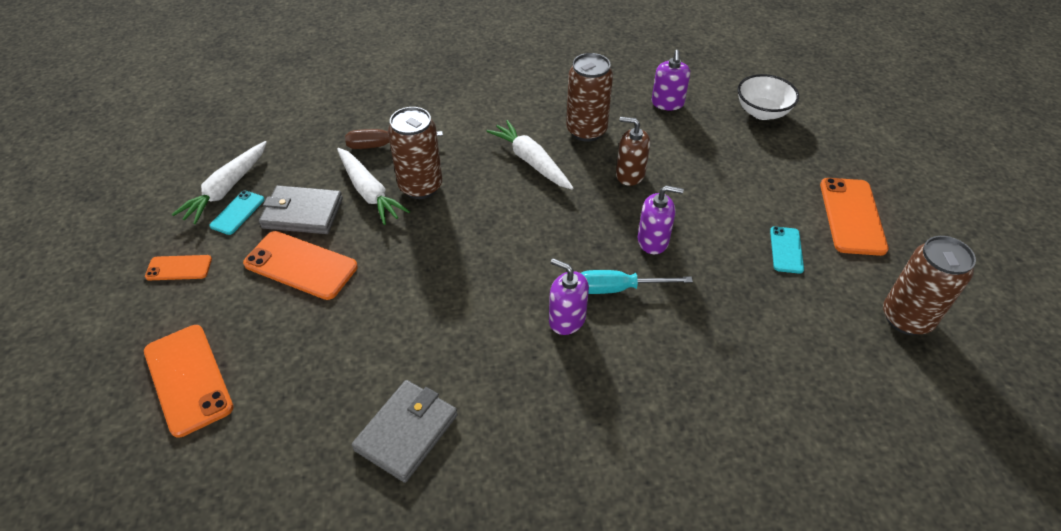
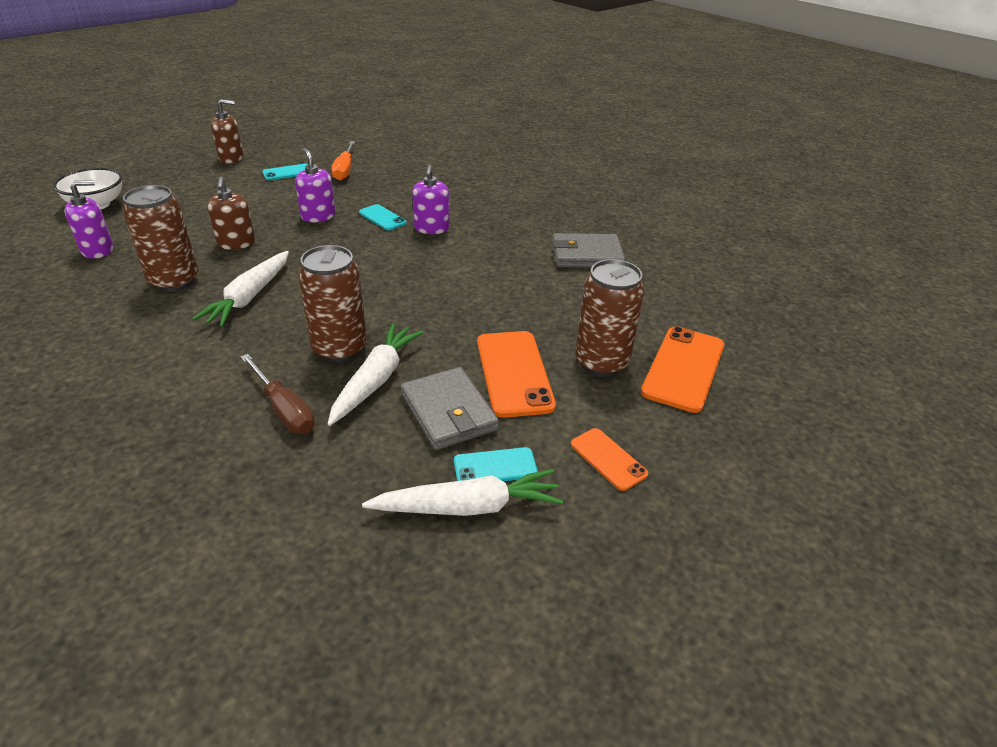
camera: 125 degrees left, 10 degrees down
(618, 288) = (382, 218): turquoise screwdriver -> turquoise phone
(772, 302) = (345, 170): none -> orange screwdriver
(852, 216) = (231, 158): orange phone -> brown soap dispenser
(906, 318) = (322, 137): brown can -> brown can (601, 362)

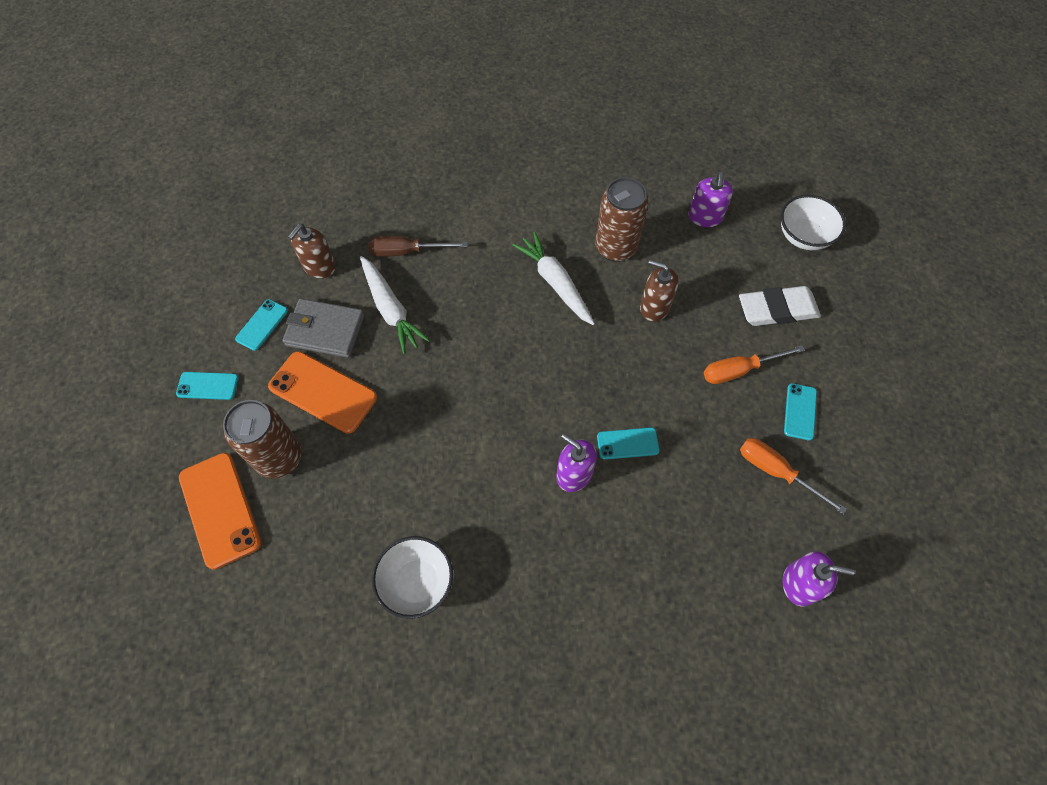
camera: 130 degrees right, 25 degrees up
(195, 197) = (777, 309): none -> white eraser
(231, 158) = (874, 376): brown soap dispenser -> brown soap dispenser (319, 266)
(271, 197) = (739, 370): none -> orange screwdriver
(318, 216) = (668, 390): purple soap dispenser -> purple soap dispenser (799, 584)
(340, 349) = (442, 306): brown can -> none
(468, 507) = (251, 295): white carrot -> none
(586, 255) = (417, 582): grey wallet -> white bowl
(608, 459) = (207, 386): orange phone -> turquoise phone

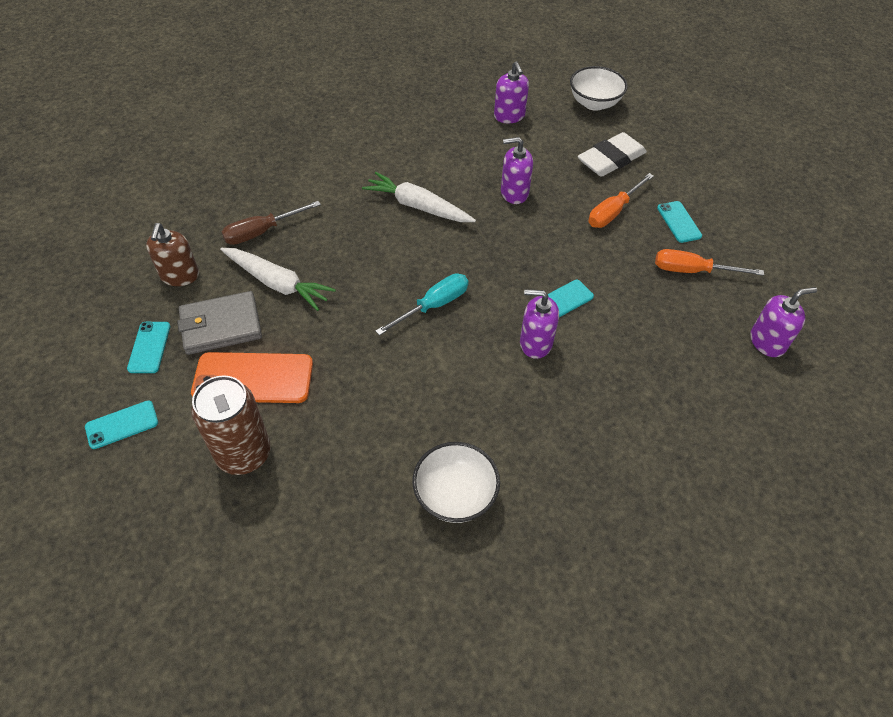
camera: 30 degrees left, 10 degrees down
(220, 509) = (208, 530): orange phone -> none
(507, 393) = (433, 306): none -> turquoise screwdriver
(615, 248) = (451, 162): brown can -> none
(654, 307) = (514, 193): brown soap dispenser -> purple soap dispenser

